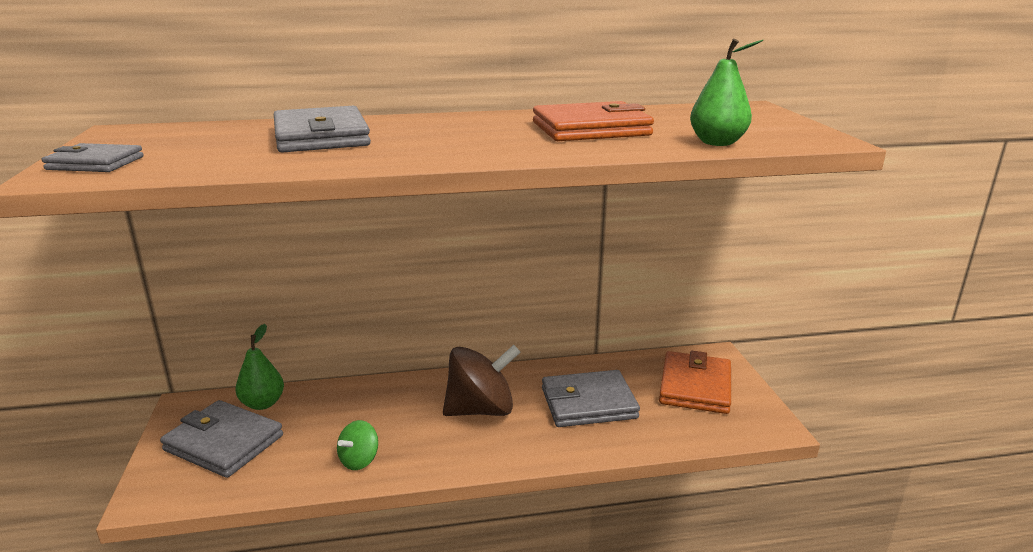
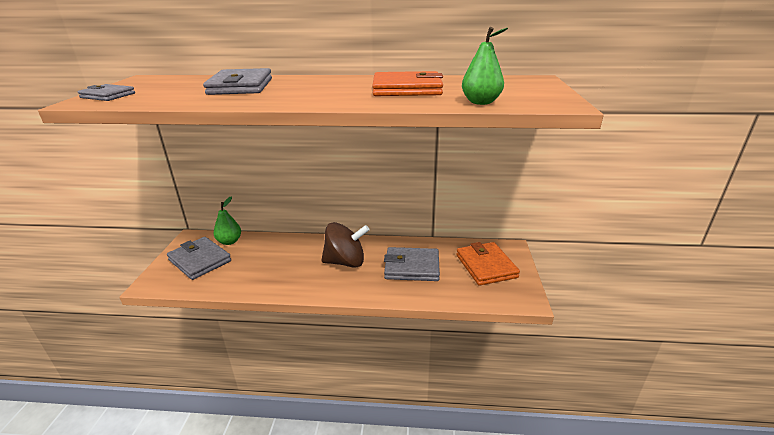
camera: 15 degrees right, 5 degrees up
(359, 460) = (264, 281): green spinning top -> none
(695, 387) = (486, 266): orange wallet -> orange wallet turned 45 degrees counterclockwise

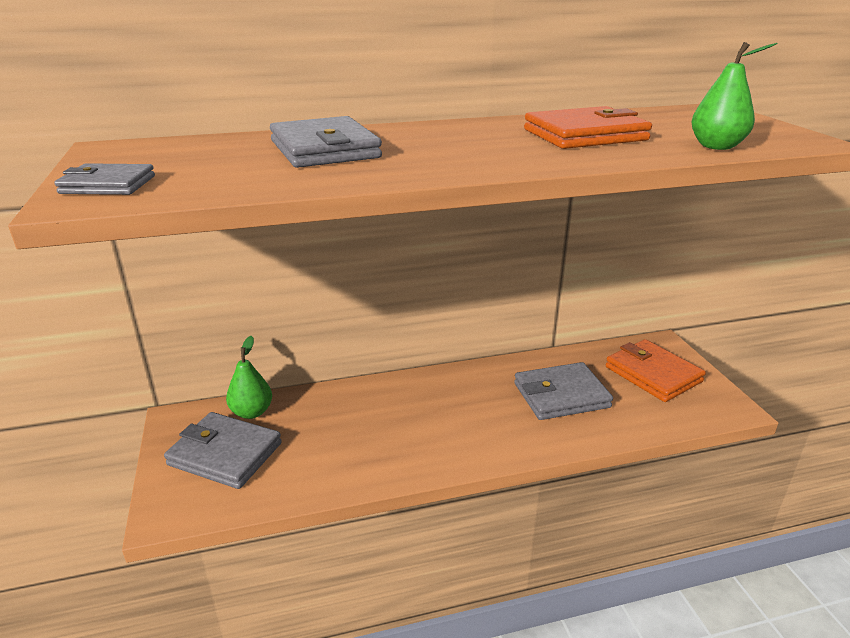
camera: 20 degrees left, 0 degrees up
(345, 262) = (463, 407): brown spinning top -> none

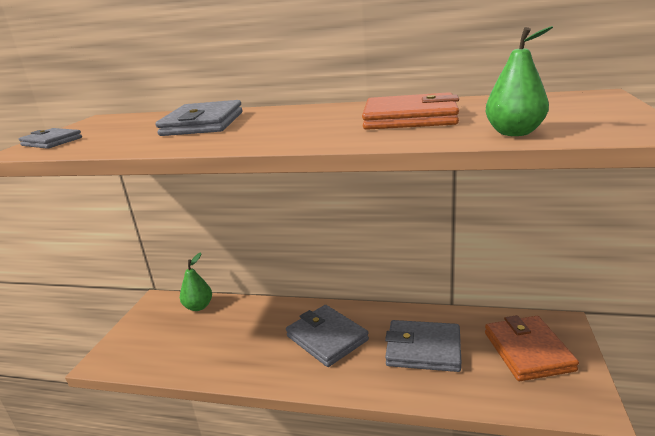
camera: 30 degrees right, 5 degrees down
(225, 454) = (161, 331): grey wallet -> grey wallet (327, 338)

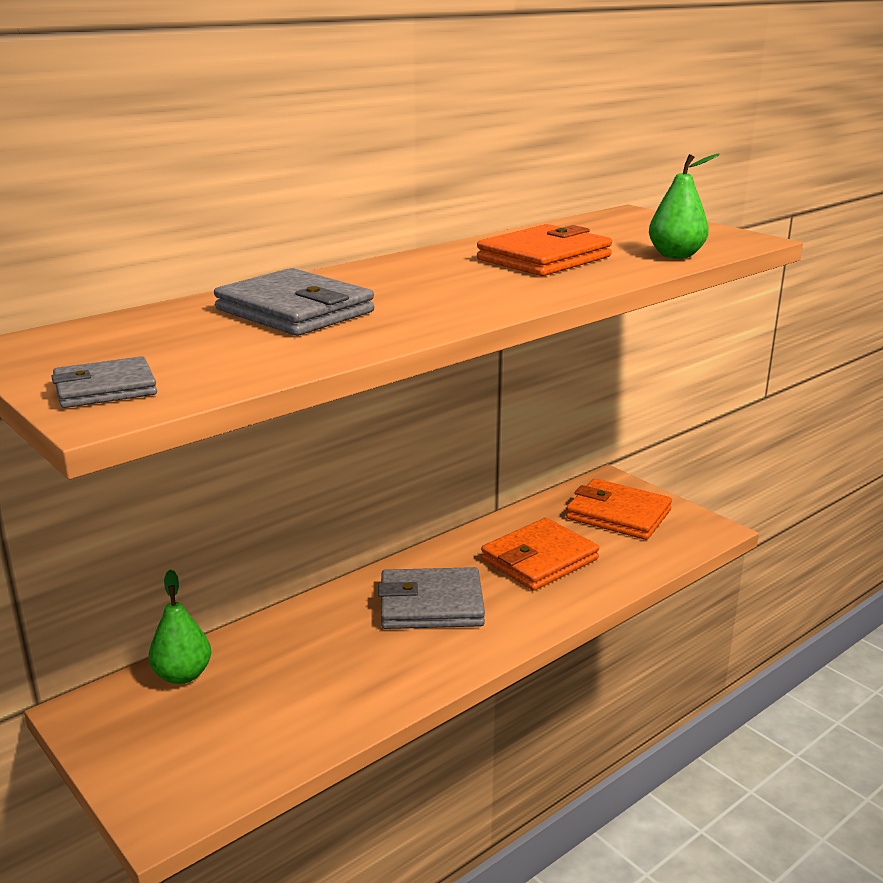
camera: 55 degrees left, 0 degrees up
(423, 349) = (539, 559): grey wallet -> orange wallet

